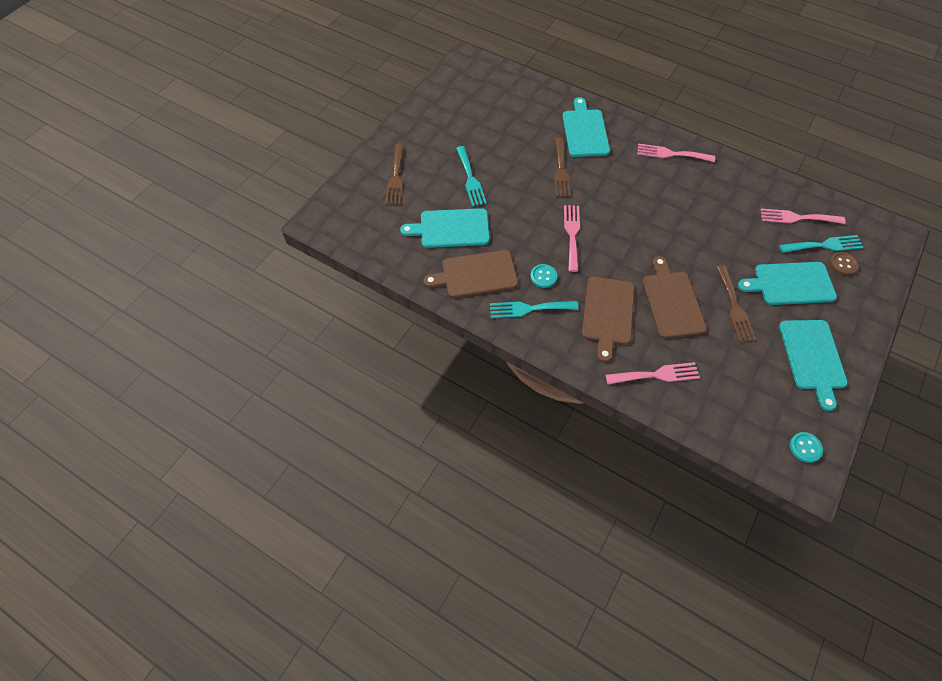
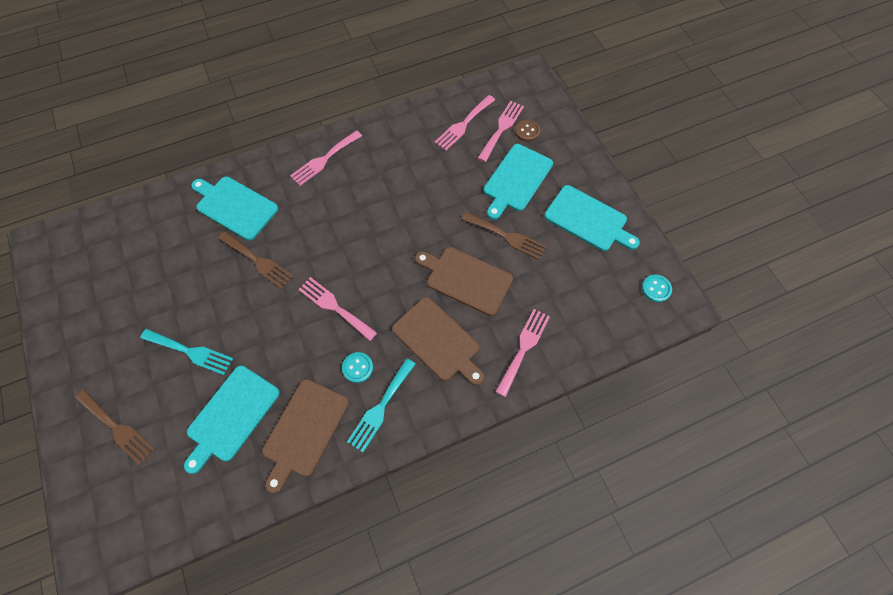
camera: 55 degrees left, 5 degrees up
(824, 245) = (501, 128): turquoise fork -> pink fork

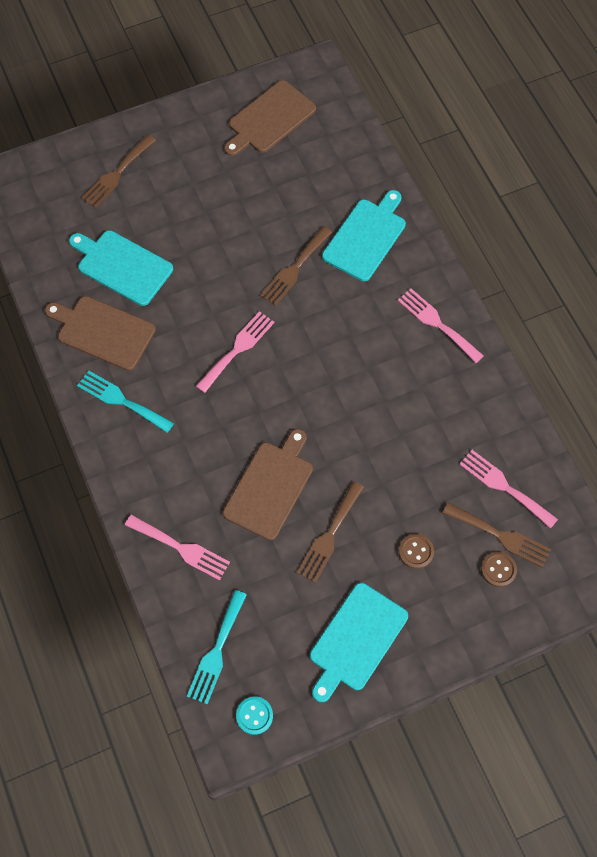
camera: 90 degrees right, 0 degrees up
(190, 352) = (190, 221): turquoise fork -> turquoise fork (217, 651)
(357, 367) = (166, 376): turquoise button -> none
(438, 341) = (193, 456): brown cutting board -> brown cutting board (269, 119)
(501, 128) = (500, 536): pink fork -> brown fork
(516, 180) = (416, 552): turquoise cutting board -> brown button

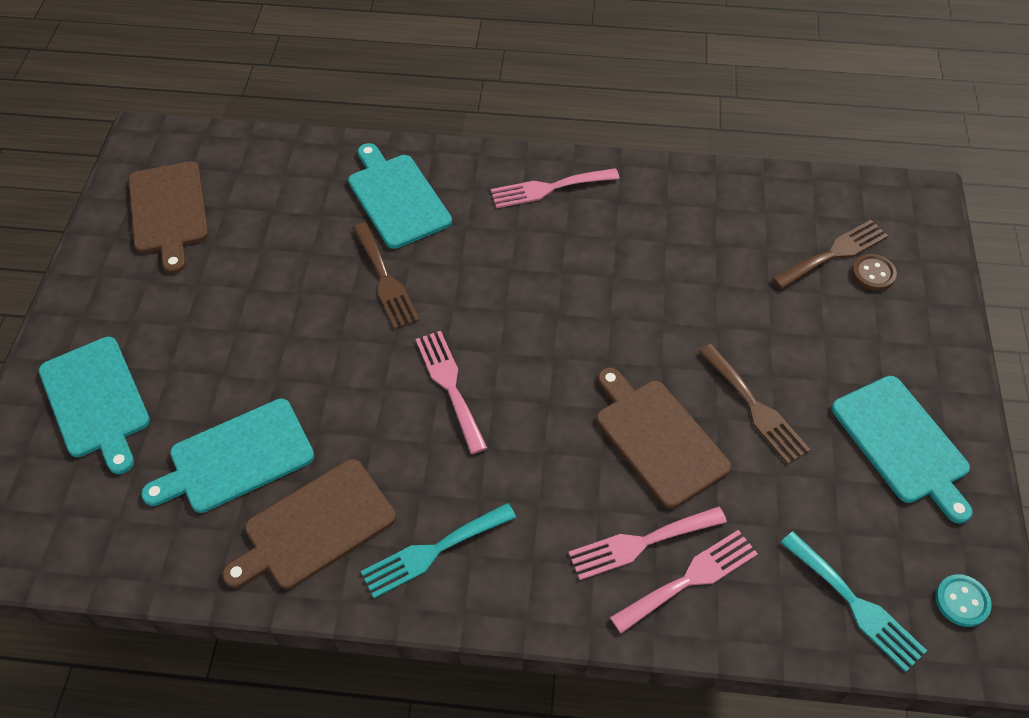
camera: 60 degrees left, 10 degrees down
(117, 174) = (96, 400): brown fork -> turquoise cutting board
(416, 552) = (817, 335): brown button -> none
(504, 486) = (777, 224): pink fork -> pink fork (641, 543)

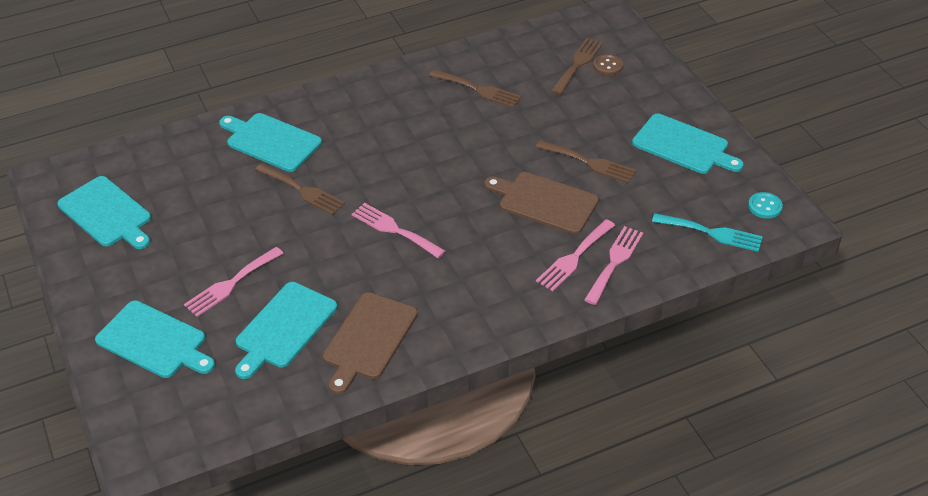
camera: 30 degrees left, 10 degrees down
(169, 211) = (107, 213): brown cutting board -> turquoise cutting board
(433, 551) = (454, 317): turquoise fork -> none
(549, 188) = (372, 96): pink fork -> pink fork (231, 284)
(682, 235) = (478, 90): none -> brown fork

